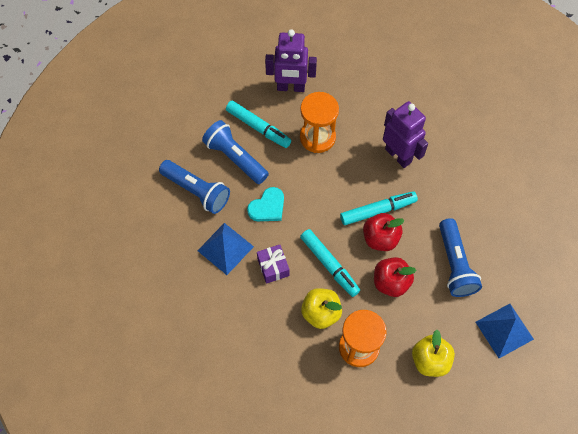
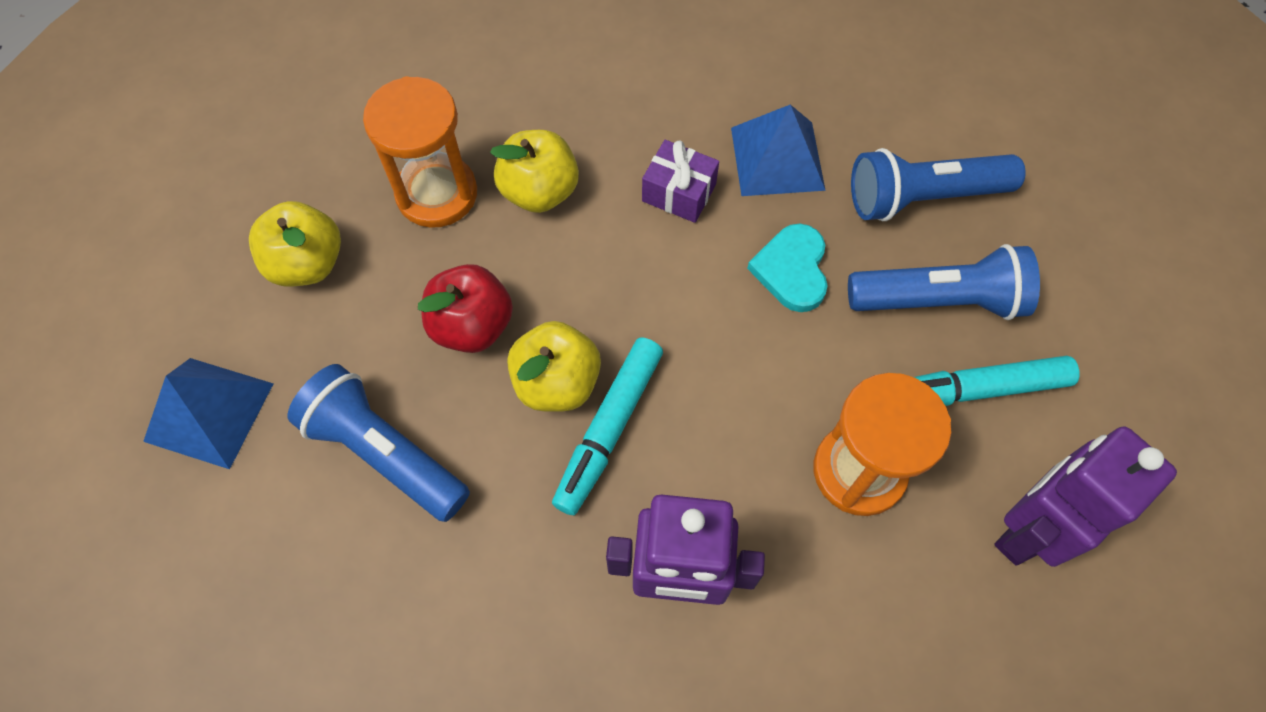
camera: 135 degrees right, 0 degrees up
(329, 264) = (599, 268): turquoise marker -> none
(380, 238) = (557, 383): red apple -> yellow apple

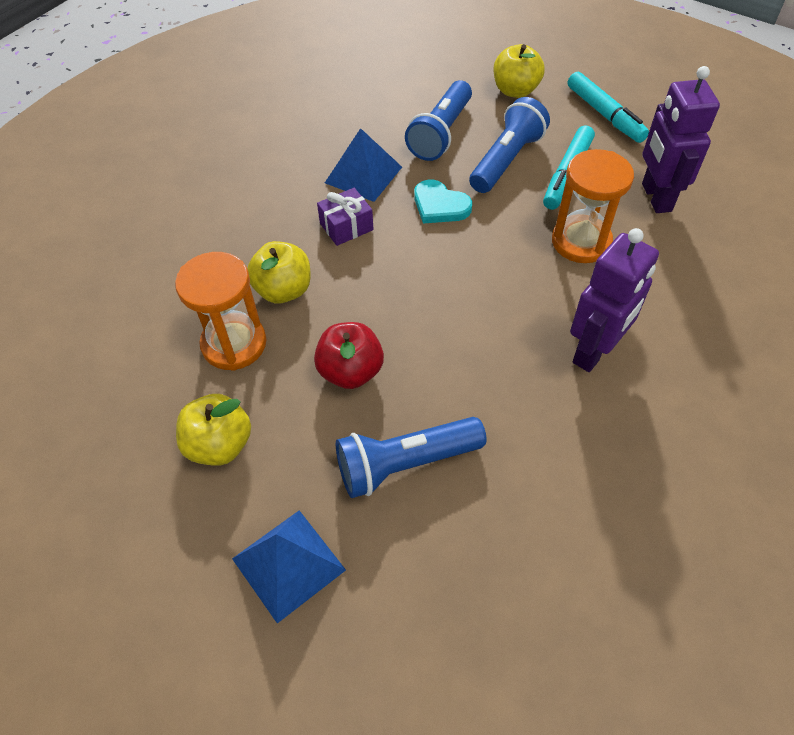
camera: 55 degrees left, 10 degrees down
(557, 383) = (426, 347): yellow apple -> yellow apple (515, 91)
(609, 428) = (476, 336): turquoise marker -> turquoise marker (604, 114)

